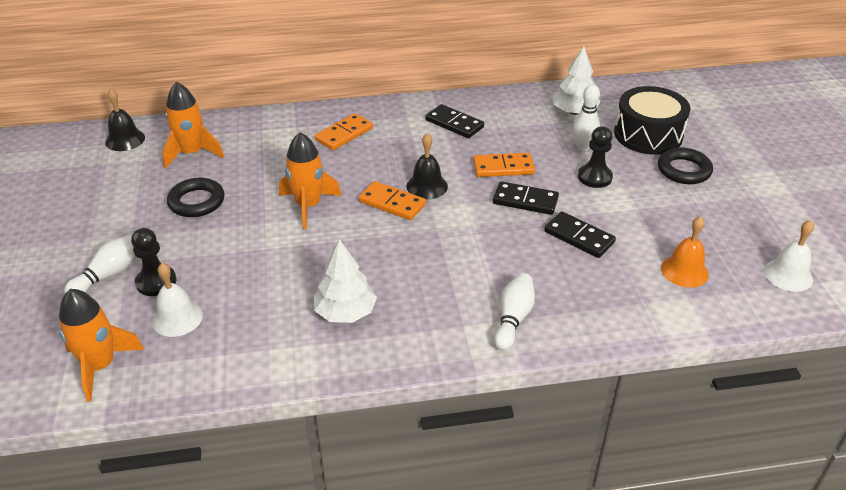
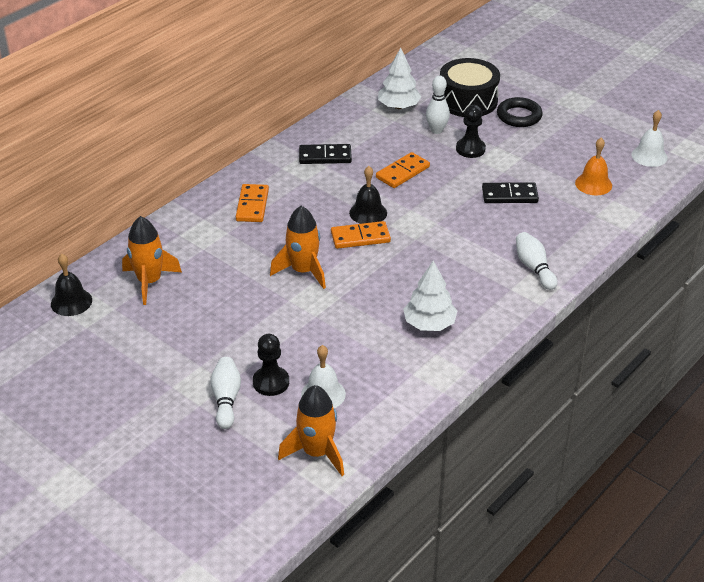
camera: 40 degrees left, 0 degrees up
(196, 202) = (212, 314): black ring -> none
(525, 200) = (446, 188): black domino -> none

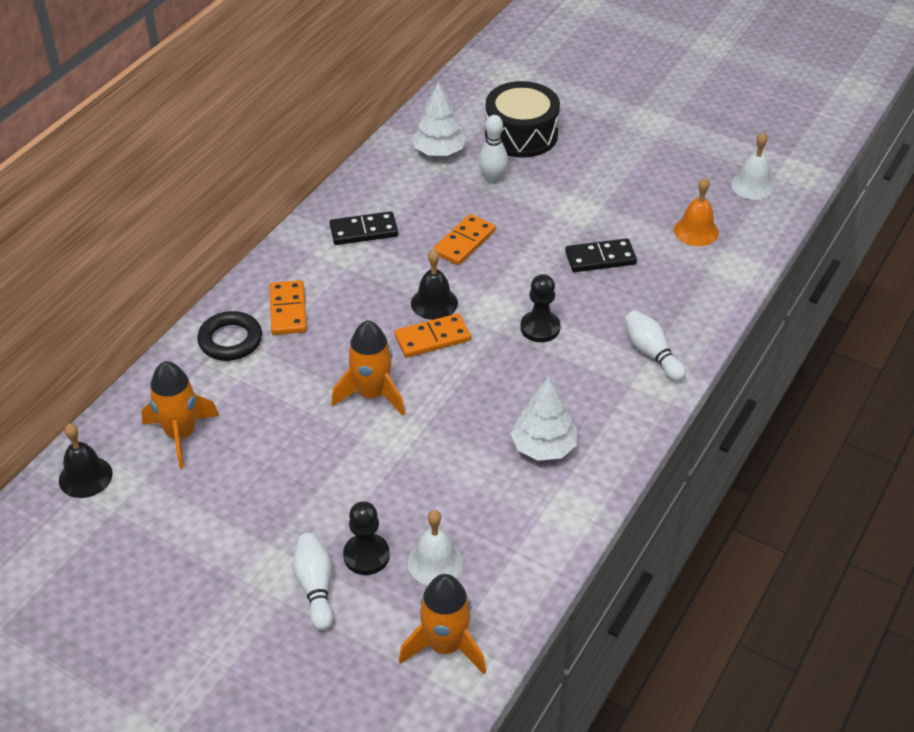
camera: 10 degrees left, 5 degrees up
(470, 149) = (539, 200): black pawn -> black pawn (540, 328)
(519, 116) = (587, 149): black ring -> black ring (230, 340)

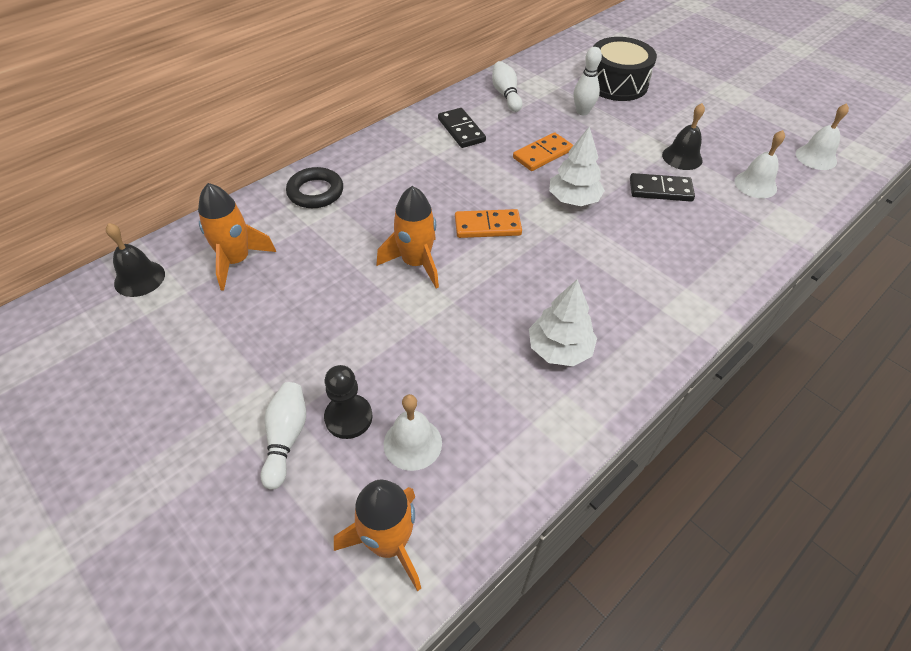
camera: 15 degrees right, 5 degrees up
(288, 310) = (373, 178): orange domino -> none
(364, 231) = (461, 130): black domino -> black domino turned 60 degrees clockwise
(434, 303) = (499, 197): black bell -> black bell (682, 157)
(439, 151) = (544, 84): white tree -> white tree (573, 199)
(540, 328) = (588, 238): black pawn -> none
(651, 354) = (690, 284): white bowling pin -> white bowling pin (506, 95)
(696, 231) = (755, 184): orange bell -> white bell

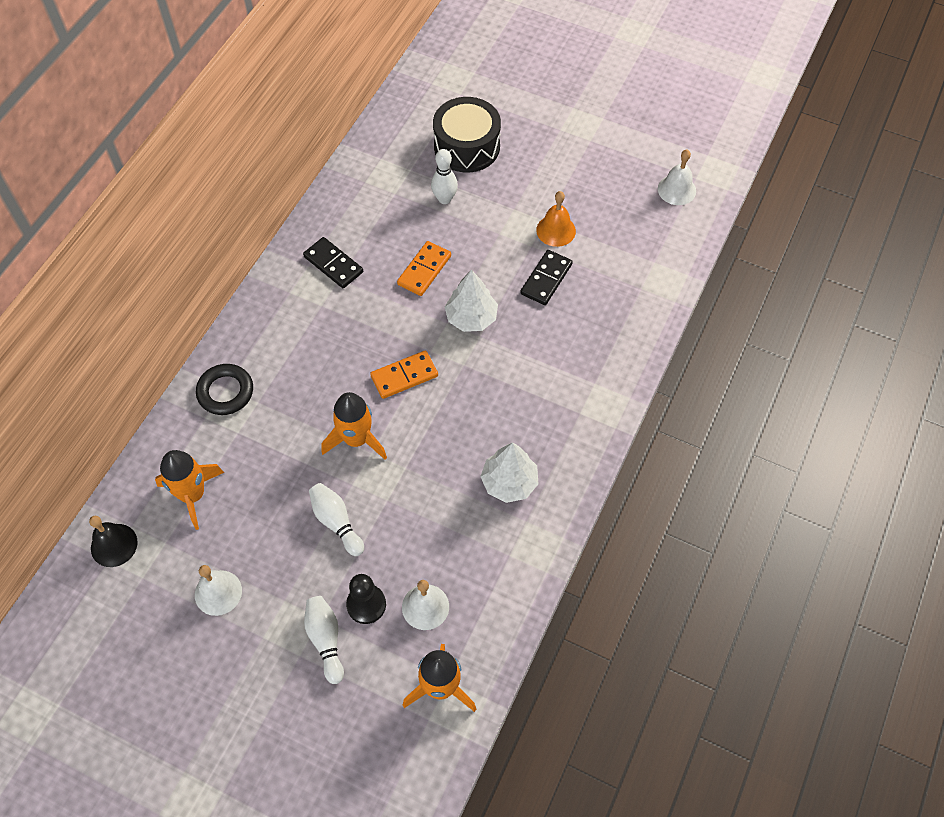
camera: 20 degrees left, 10 degrees up
(506, 95) = (359, 199): white bowling pin -> white bowling pin (336, 522)
(660, 190) = (546, 279): black domino -> black domino turned 45 degrees counterclockwise
(682, 157) = (556, 230): black bell -> orange bell
(755, 184) = (629, 243): white bell -> white bell (218, 592)

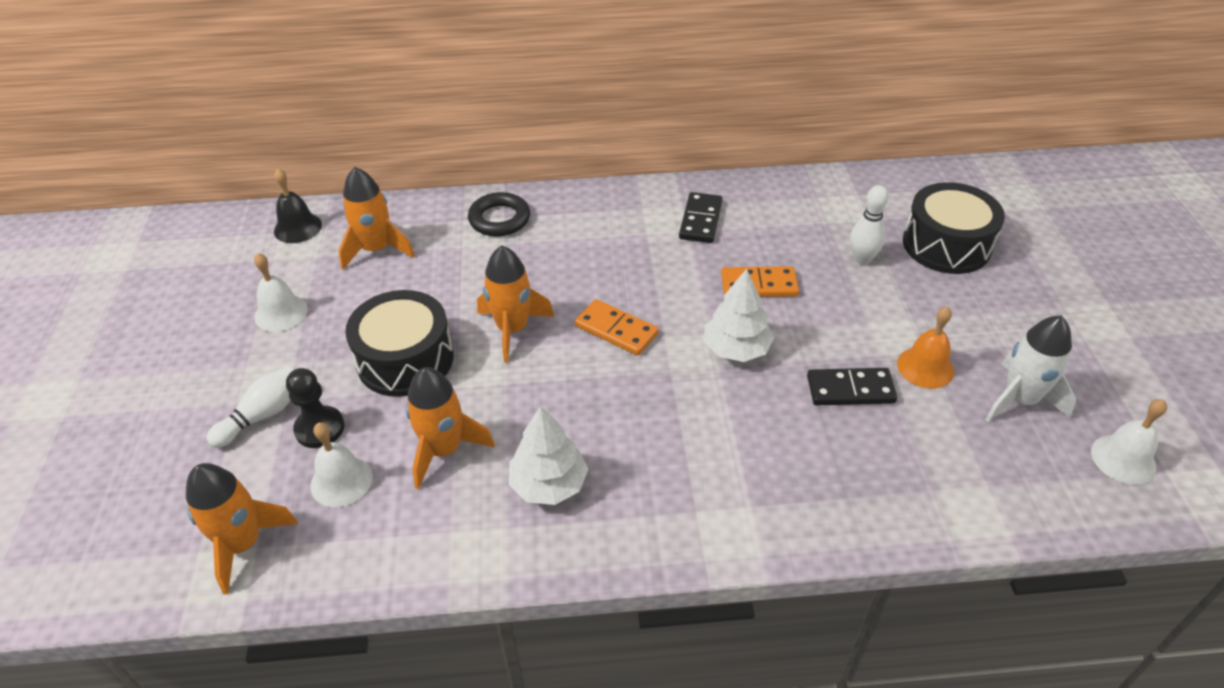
camera: 60 degrees right, 15 degrees down
(336, 522) = (405, 359): white bowling pin -> black drum
(440, 531) = (444, 450): none -> orange rocket
(609, 204) = (1019, 400): none -> white rocket

